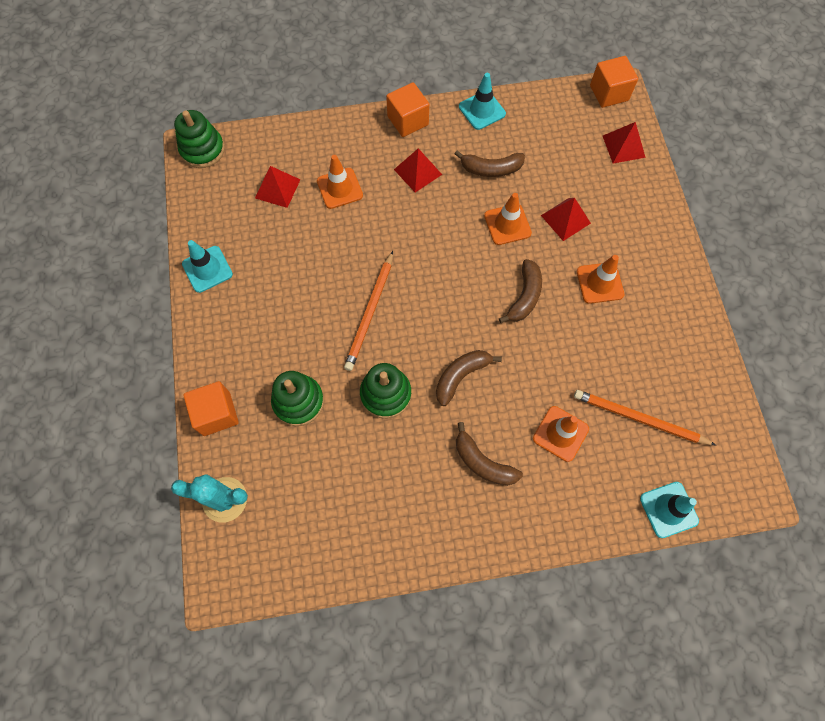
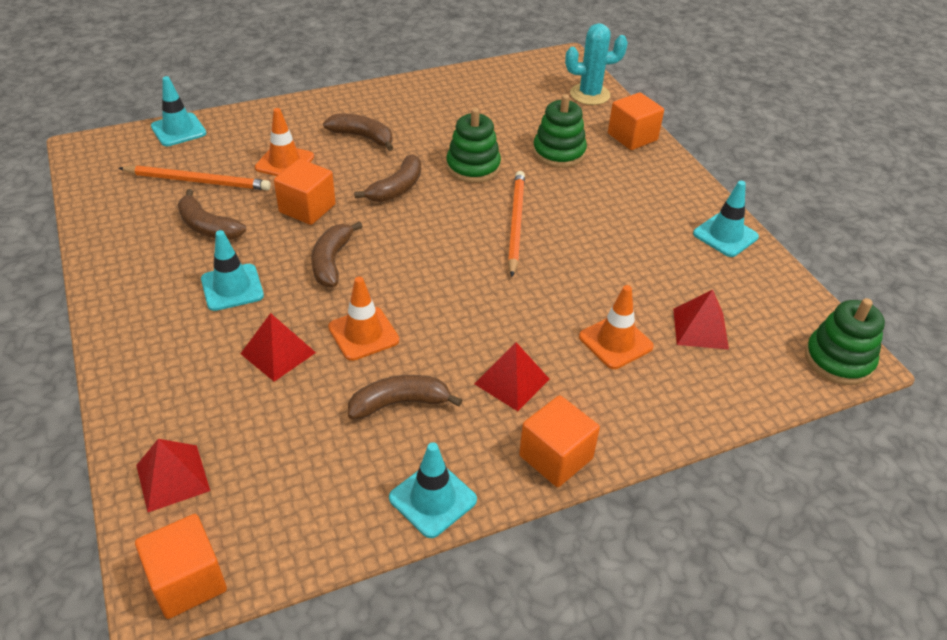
camera: 165 degrees right, 25 degrees down
(541, 363) = (307, 208): none -> orange cube
(599, 283) = (232, 287): orange traffic cone -> turquoise traffic cone
(624, 354) = (208, 227): none -> brown banana

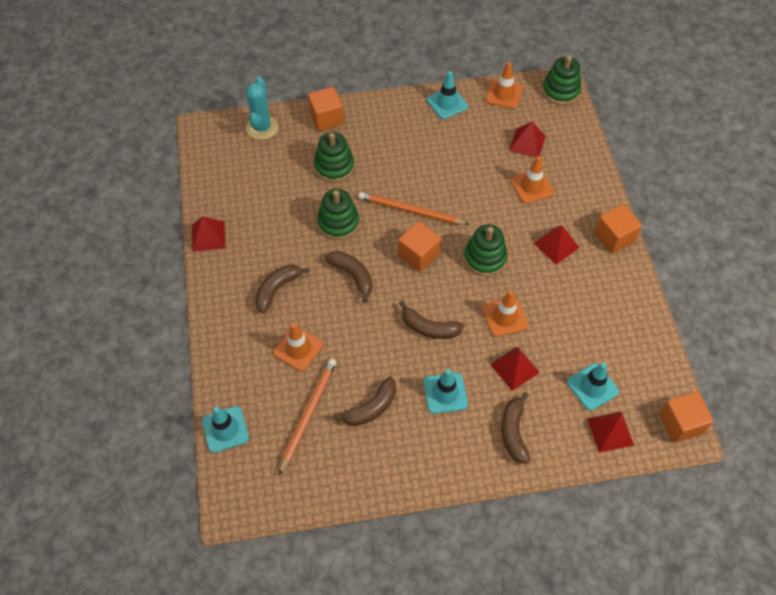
camera: 75 degrees left, 15 degrees up
(307, 208) = (363, 337): orange cube -> orange cube (418, 255)
(399, 403) = (566, 305): brown banana -> brown banana (513, 432)
(421, 84) = (208, 236): none -> red pyramid
(432, 499) = (636, 300): turquoise traffic cone -> turquoise traffic cone (592, 387)
(461, 303) = (485, 258): none -> green stacking toy
(783, 292) = (504, 94): none -> orange traffic cone

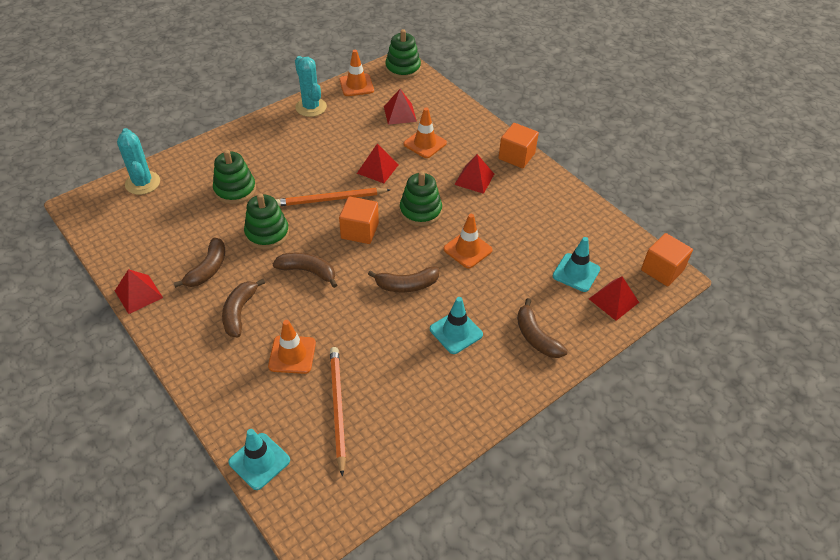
camera: 30 degrees left, 10 degrees down
(326, 118) = (204, 154): orange cube -> none
(371, 408) = (395, 374): brown banana -> brown banana (208, 269)
(447, 103) = (311, 107): turquoise traffic cone -> turquoise cactus
(514, 368) = (503, 286): red pyramid -> red pyramid (377, 169)

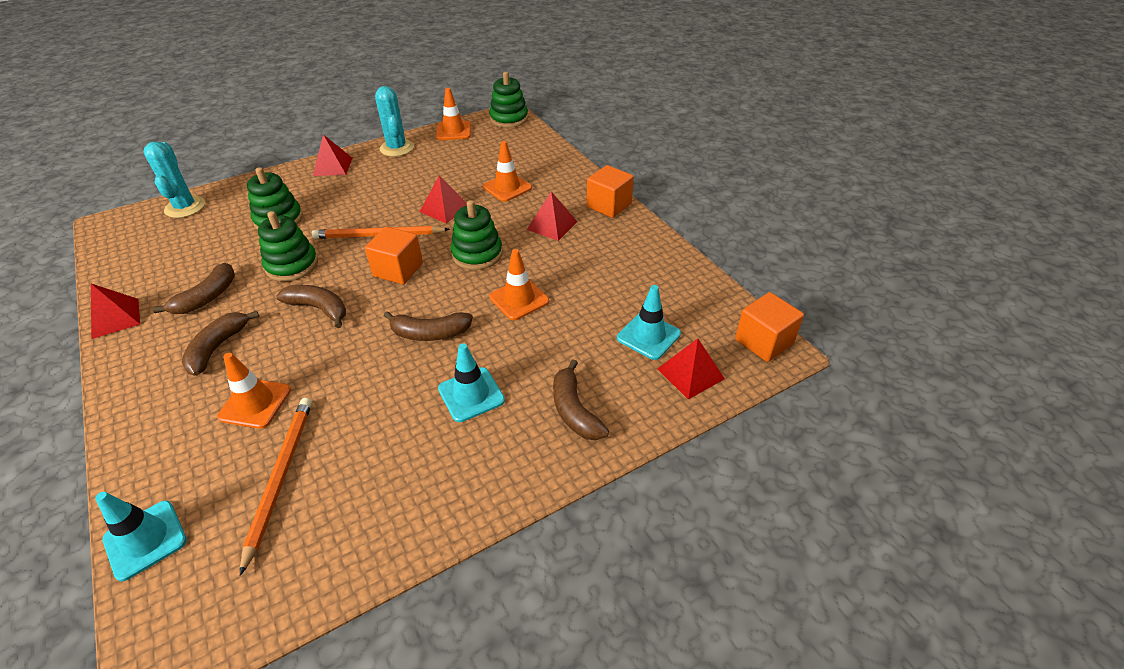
camera: 10 degrees right, 5 degrees down
(400, 114) = (490, 158): red pyramid -> red pyramid (332, 166)

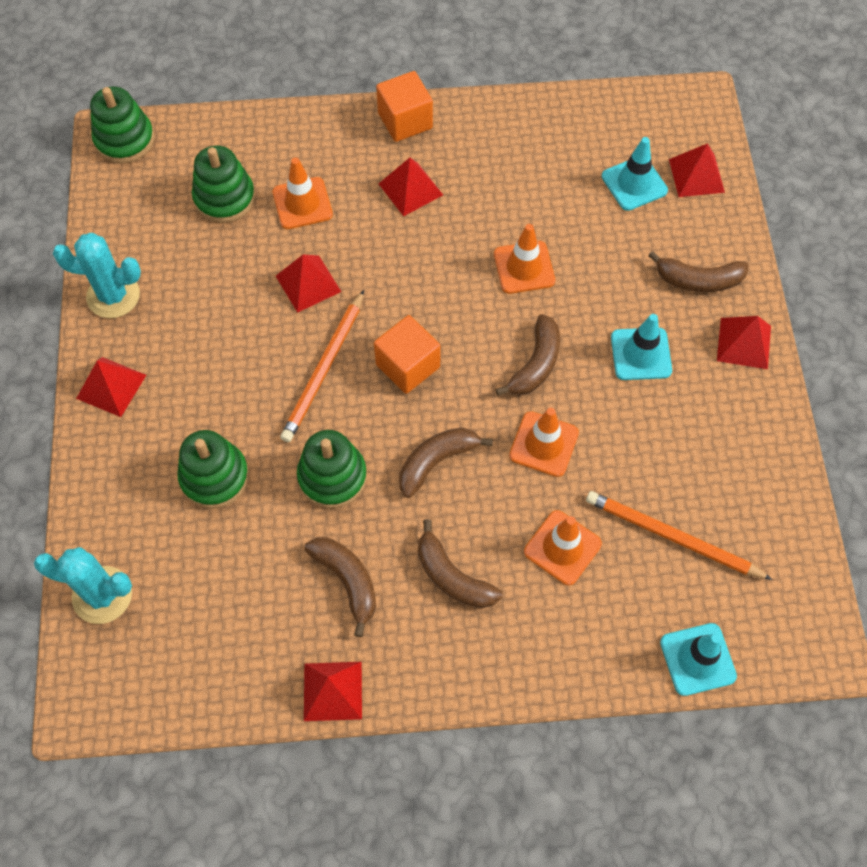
camera: 65 degrees left, 20 degrees up
(453, 131) = (113, 215): orange traffic cone -> orange traffic cone (544, 444)
(477, 254) = (423, 279): green stacking toy -> green stacking toy (224, 198)
(522, 467) = (744, 343): none -> red pyramid
(764, 341) = (685, 103): orange cube -> none

